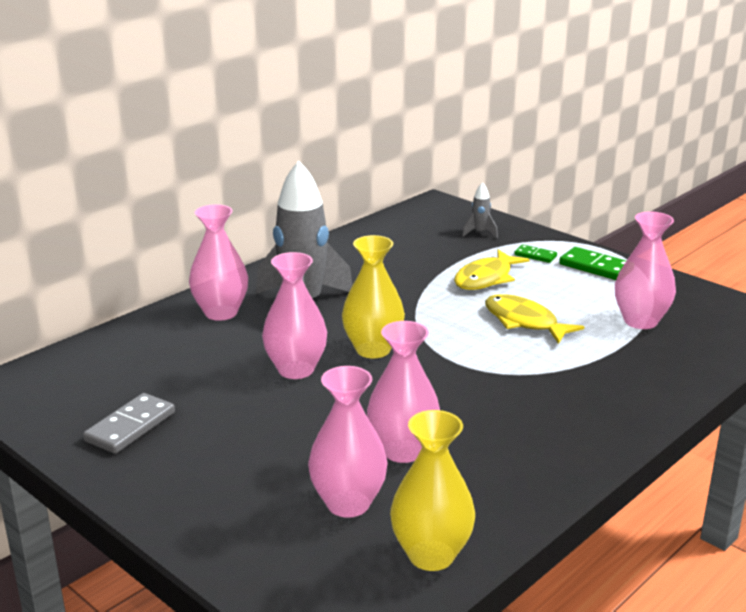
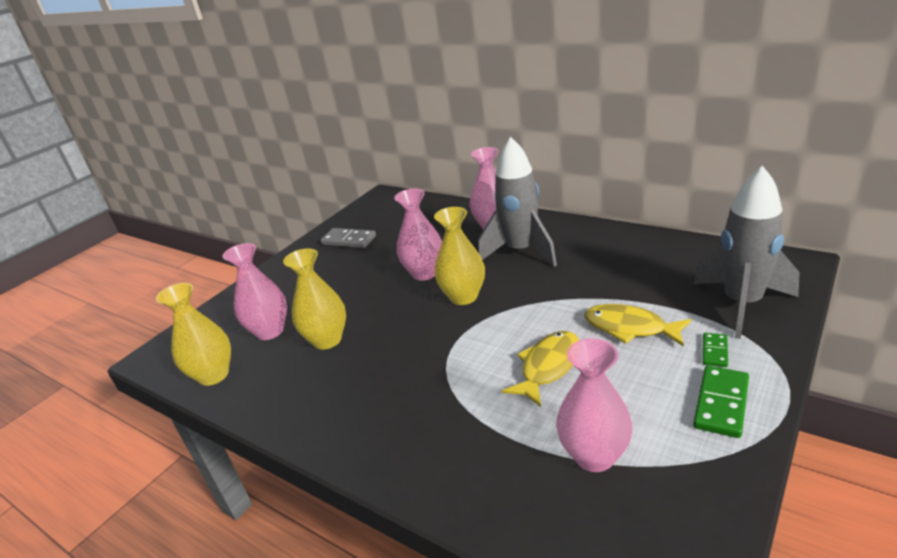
camera: 85 degrees right, 5 degrees up
(403, 451) = (327, 340): pink vase -> yellow vase
(480, 233) = (742, 304): grey rocket -> grey rocket, size x2.45

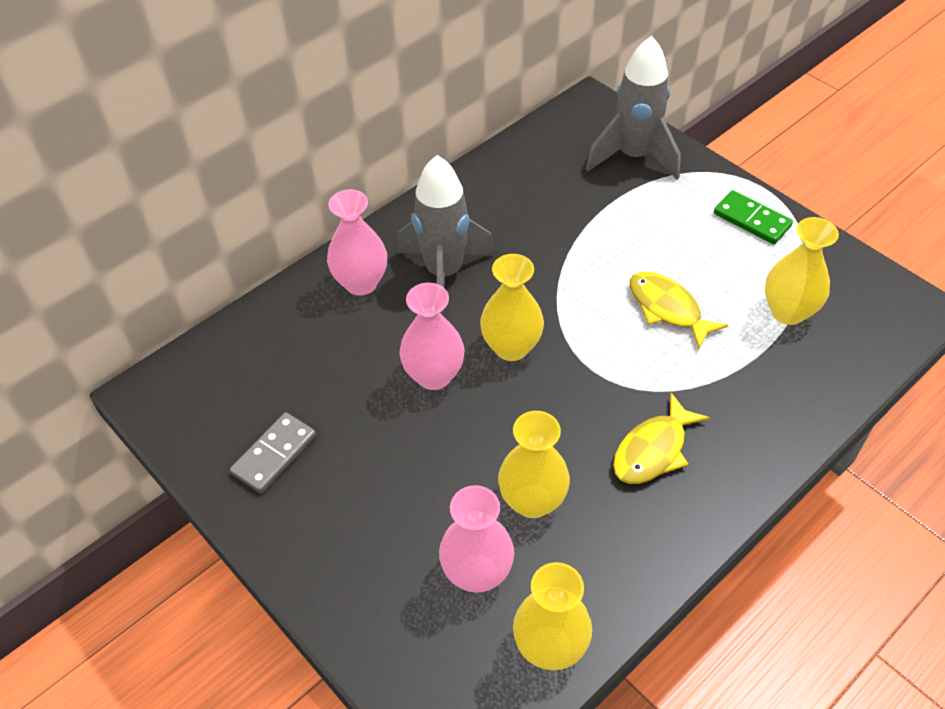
camera: 80 degrees left, 20 degrees up
(594, 456) = (788, 311): pink vase -> yellow vase
(629, 328) = (634, 235): yellow fish -> yellow fish (653, 450)
(715, 351) = (689, 198): green domino -> none

